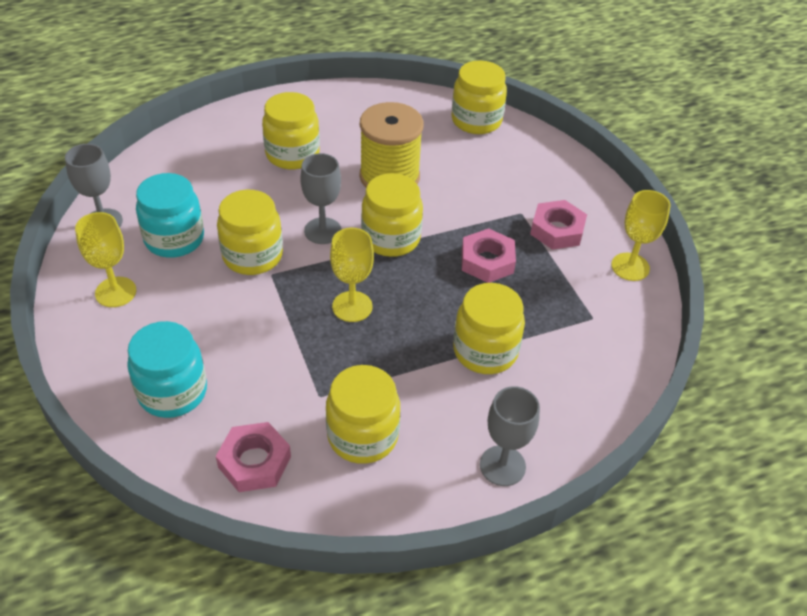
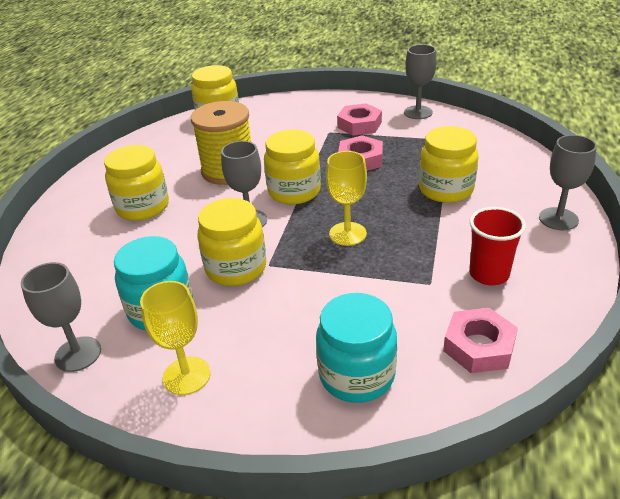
camera: 50 degrees left, 10 degrees down
(362, 436) = (489, 274): yellow jar -> red cup
(630, 267) = (418, 112): yellow goblet -> grey goblet

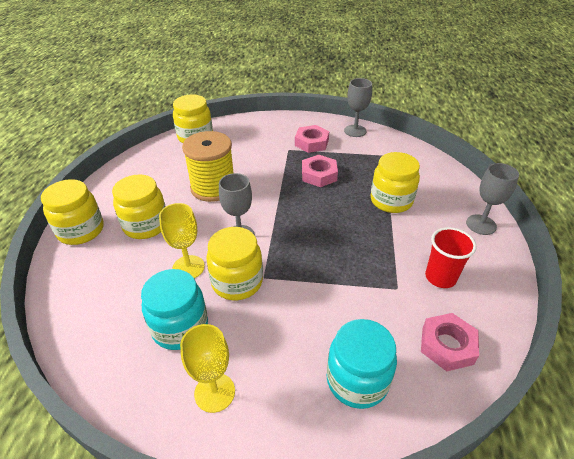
camera: 10 degrees left, 5 degrees up
(78, 354) = (113, 377): grey goblet -> none
(294, 191) = (271, 206): yellow jar -> yellow jar (81, 230)
(347, 234) = (322, 245): yellow goblet -> yellow goblet (188, 267)

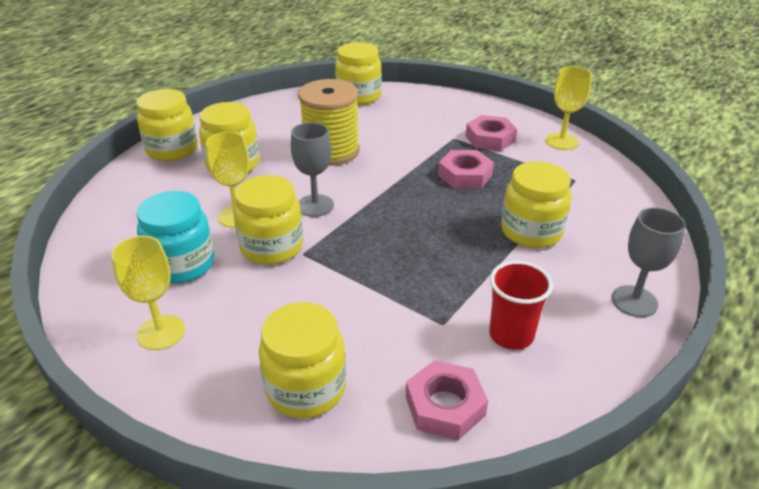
camera: 30 degrees right, 5 degrees down
(355, 131) = (561, 141): grey goblet -> yellow goblet
(357, 380) = (306, 388): turquoise jar -> yellow jar

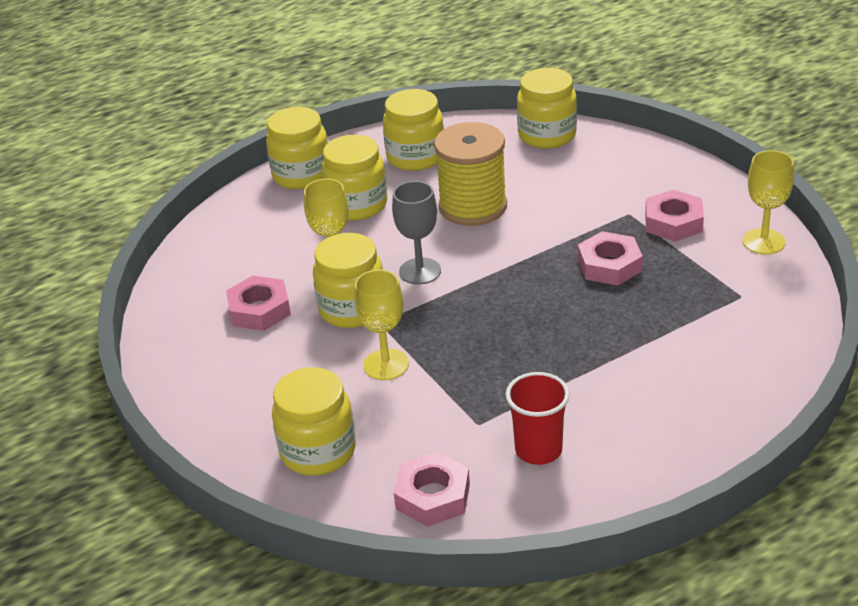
camera: 25 degrees right, 0 degrees up
(161, 332) = (215, 372): yellow goblet -> yellow goblet (386, 364)
(182, 265) = (259, 310): turquoise jar -> pink nut
(531, 232) = (638, 348): yellow jar -> yellow jar (415, 157)
(634, 301) = (696, 447): grey goblet -> none

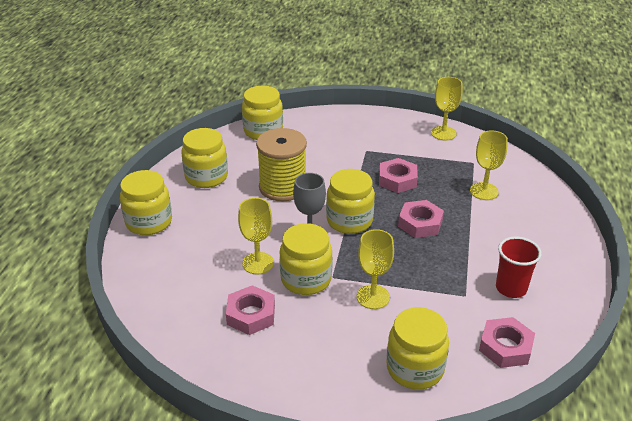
camera: 50 degrees left, 0 degrees up
(357, 205) = (214, 221): yellow jar -> yellow jar (349, 221)
(673, 222) = (392, 144): pink nut -> pink nut (420, 223)
(693, 335) = (484, 191): none -> yellow goblet

